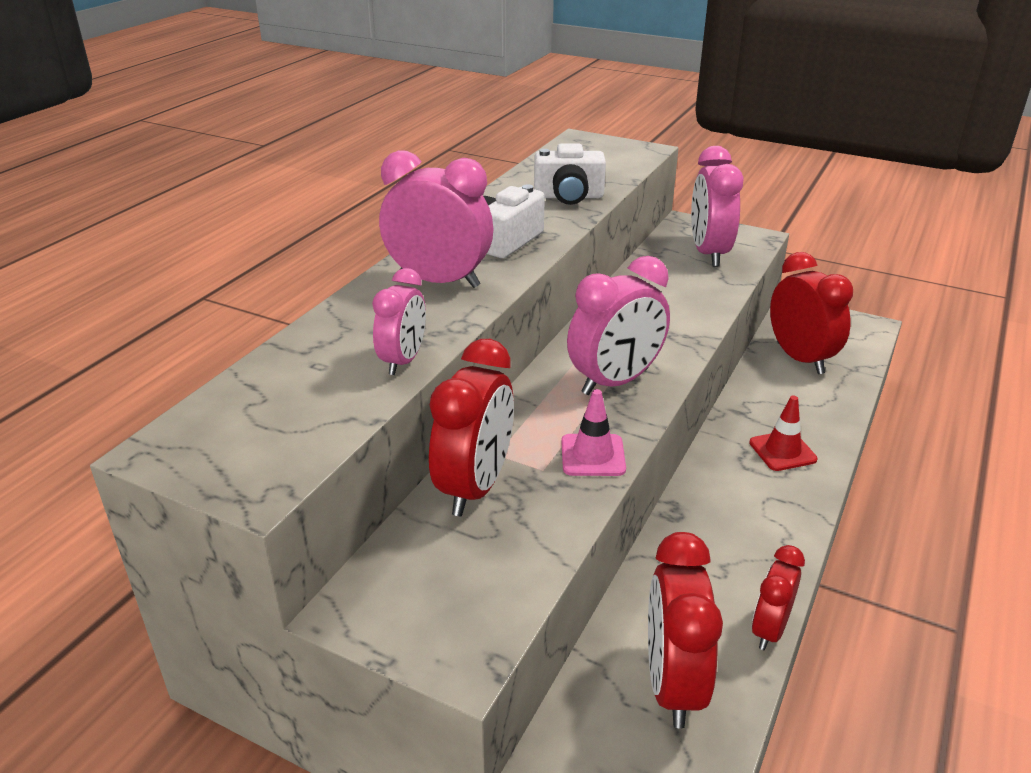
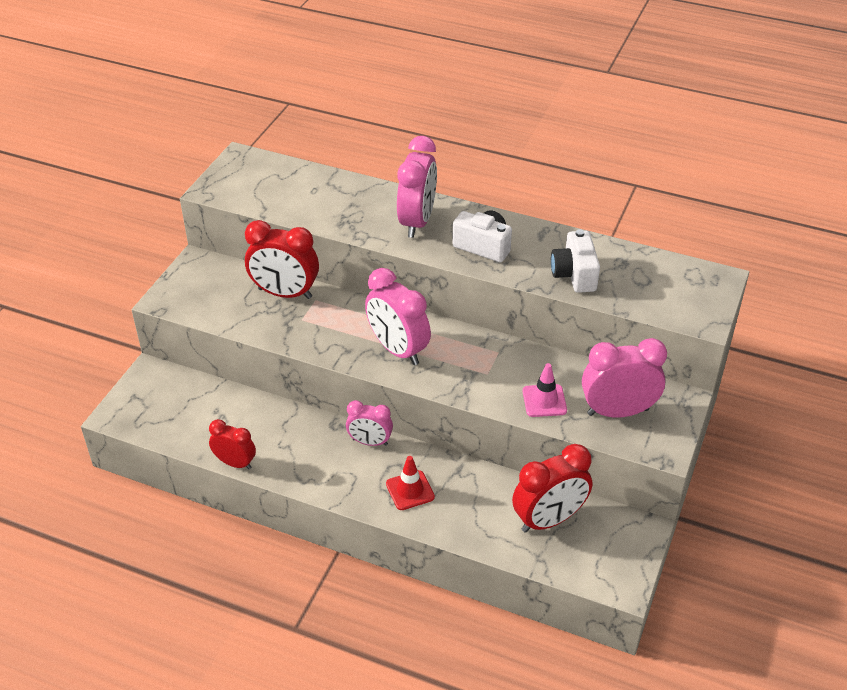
camera: 85 degrees right, 10 degrees up
(403, 361) = (319, 218): pink clock -> pink clock (370, 442)
(593, 455) = (315, 340): pink traffic cone -> pink traffic cone (544, 401)
(672, 684) = (199, 418): red clock -> none

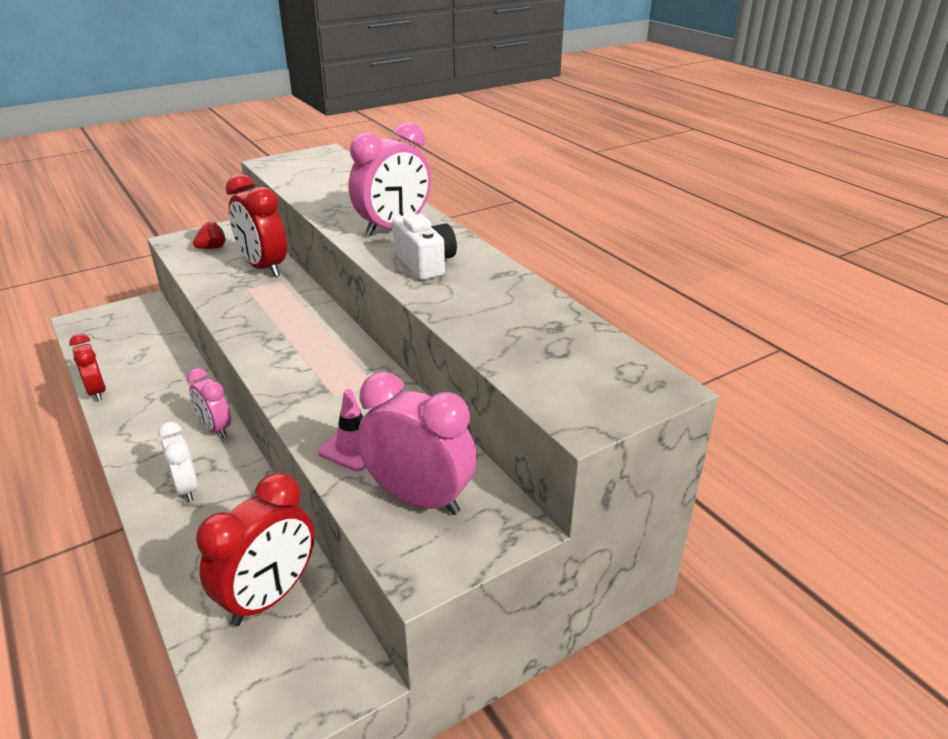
camera: 35 degrees right, 10 degrees down
(210, 293) = (212, 248): none -> red strawberry
(397, 350) = (285, 341): pink clock -> none
(410, 490) = (187, 488): red traffic cone -> white clock
(549, 520) = (269, 597): red clock -> red clock turned 60 degrees counterclockwise
(574, 274) = (484, 317): white camera -> none

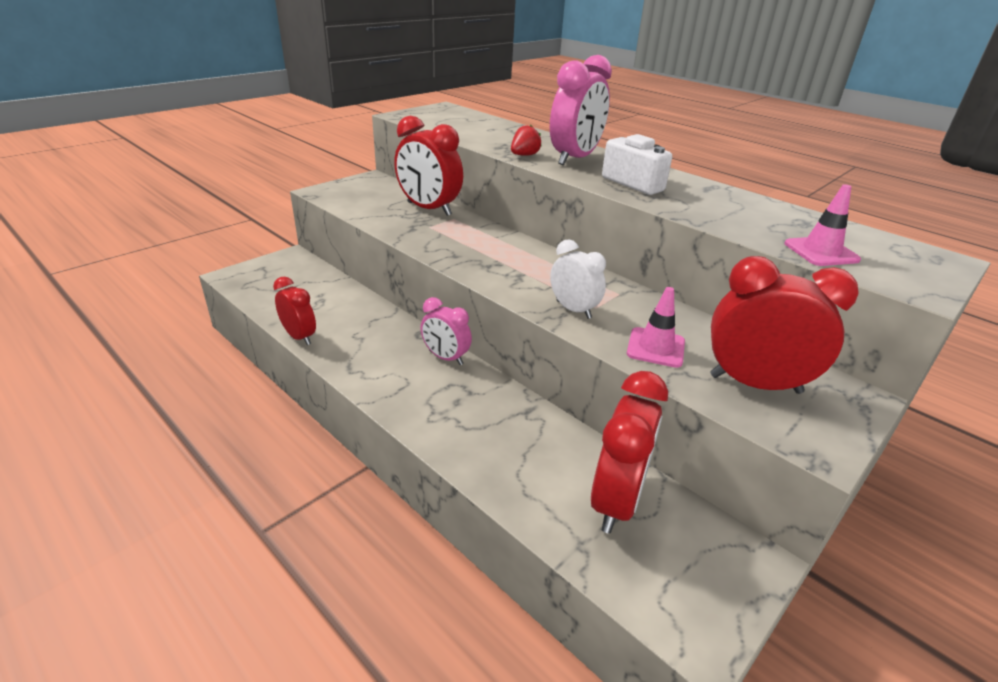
camera: 15 degrees left, 0 degrees up
(187, 488) = (458, 413): white clock -> white clock (573, 310)
(212, 248) = (364, 196): red strawberry -> red strawberry (524, 155)
(419, 498) = (755, 384): pink clock -> red clock
(528, 365) = (821, 252): none -> pink traffic cone

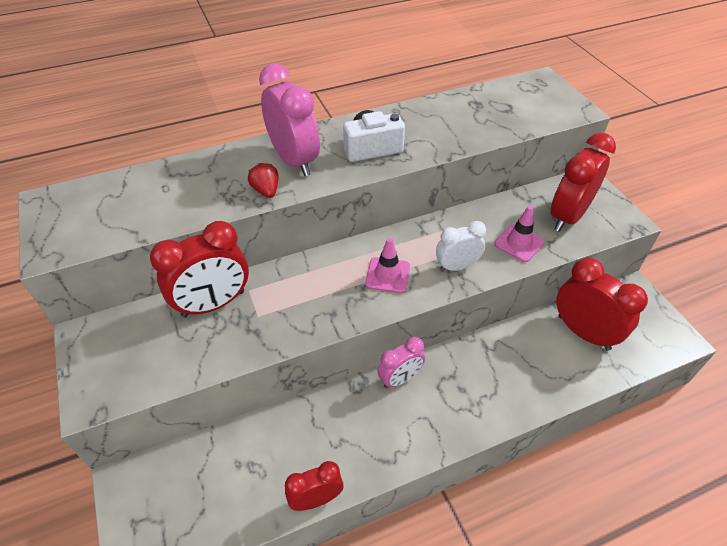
camera: 65 degrees left, 15 degrees up
(821, 252) = (522, 120): pink traffic cone -> pink traffic cone (387, 275)

